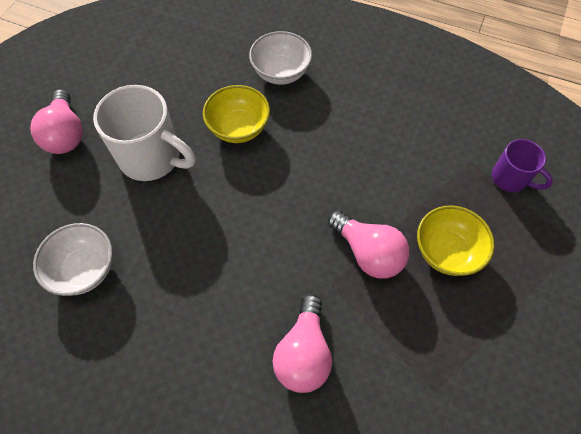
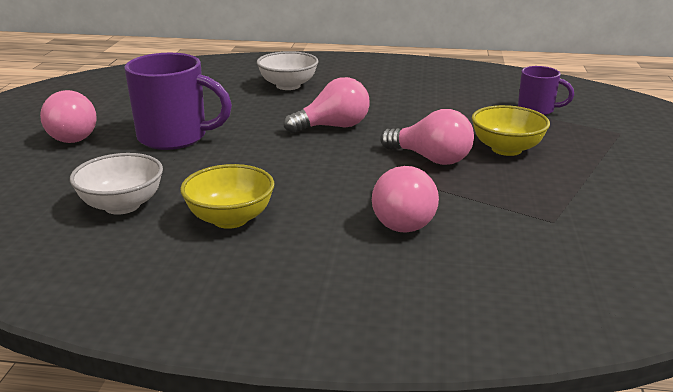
camera: 15 degrees left, 35 degrees down
(152, 157) = (175, 137): white mug -> purple mug
(238, 128) = (260, 114): yellow bowl -> yellow bowl (230, 219)
(298, 169) = (333, 127): none -> pink light bulb

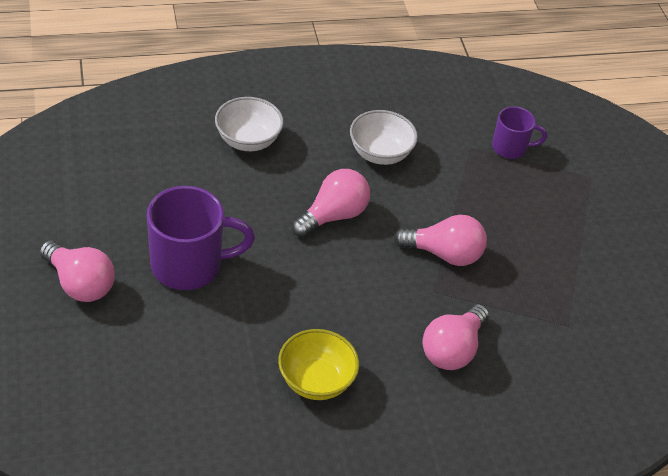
camera: 25 degrees left, 20 degrees up
(122, 205) = (211, 384): white bowl -> white bowl (380, 154)
(400, 219) = (452, 349): pink light bulb -> pink light bulb turned 60 degrees clockwise
(506, 149) = (503, 224): yellow bowl -> none

